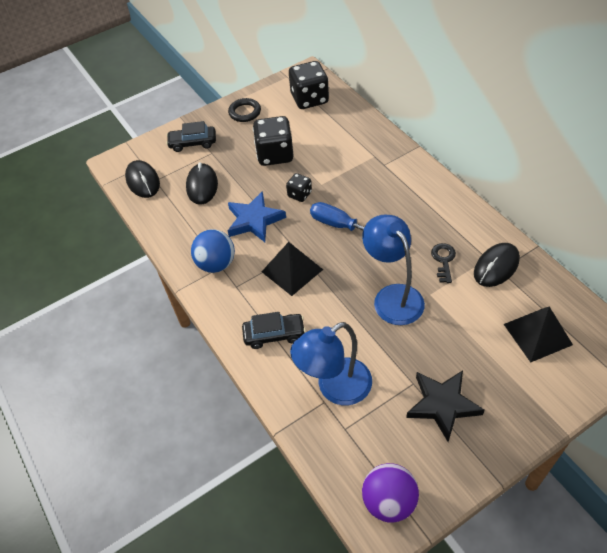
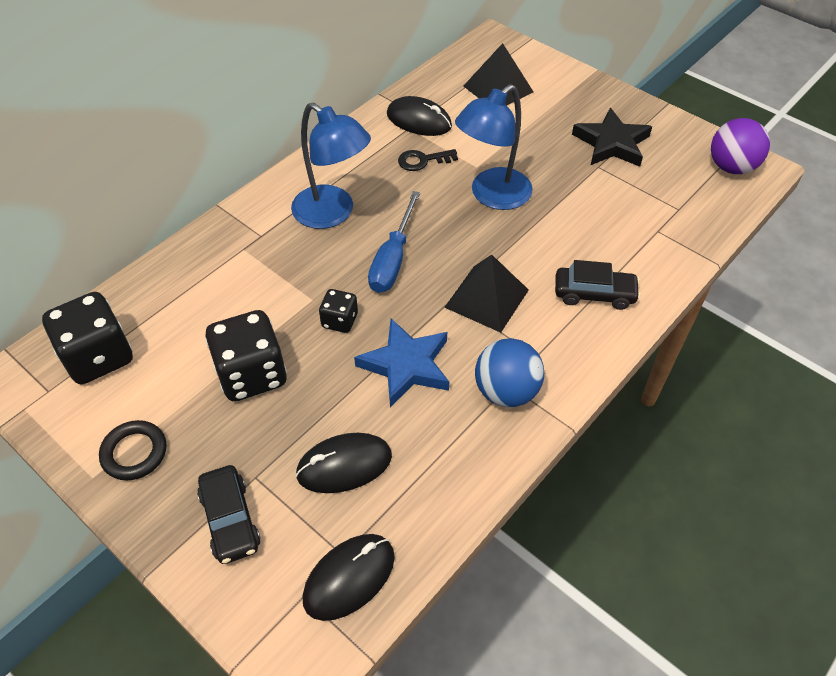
camera: 110 degrees left, 0 degrees up
(274, 334) = (594, 294): black car -> black car turned 120 degrees clockwise
(335, 388) = (636, 224): blue lamp -> blue lamp (332, 214)

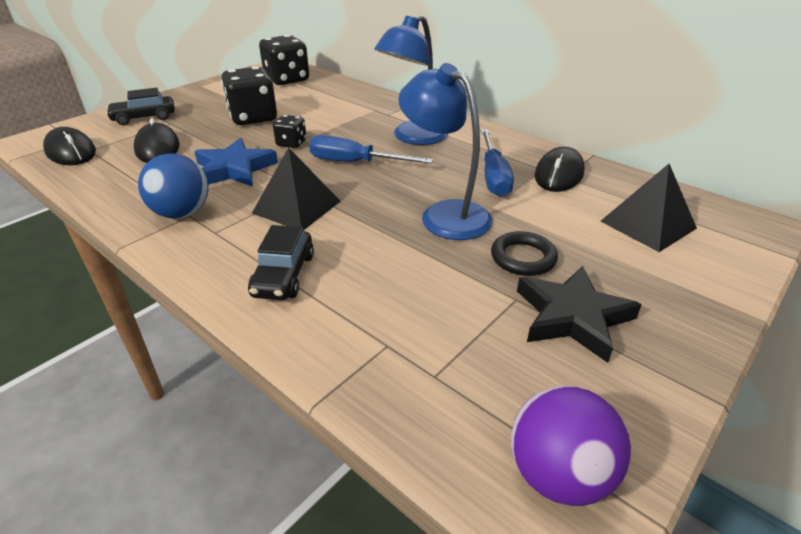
camera: 90 degrees right, 15 degrees down
(134, 453) = (210, 93): black ring -> black ring (523, 258)
(423, 161) = (493, 176): black key -> blue screwdriver

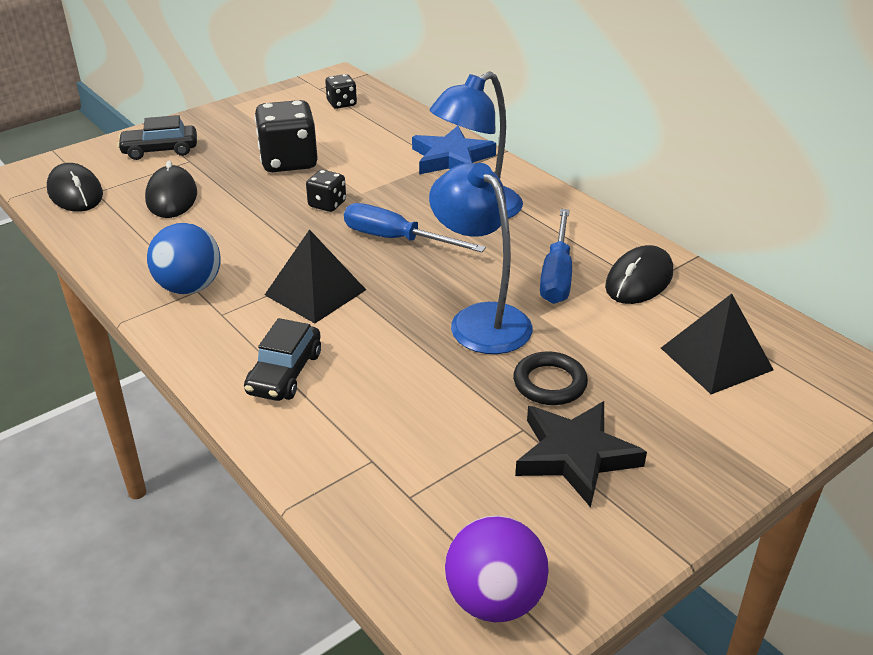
camera: 10 degrees right, 0 degrees up
(234, 169) = (255, 234): blue star -> blue star (451, 158)
(287, 80) = (341, 103): black dice -> black dice, size x0.53

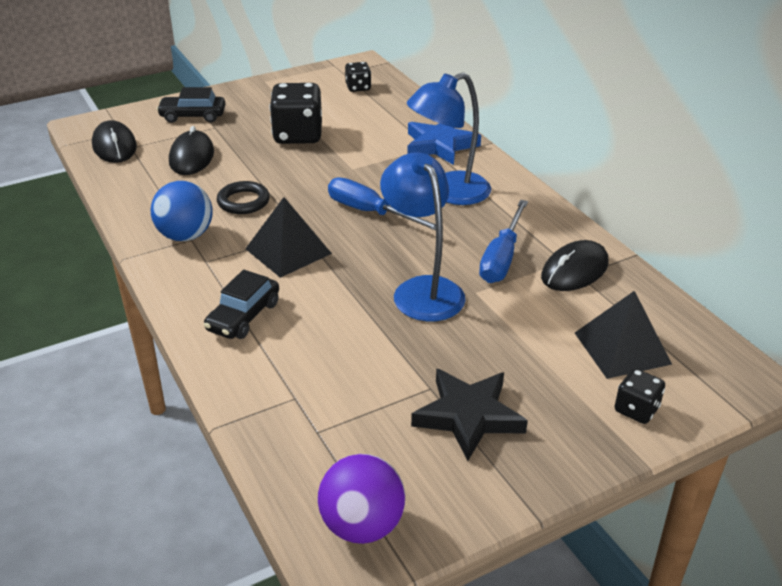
camera: 10 degrees right, 0 degrees up
(327, 204) = (320, 176): black dice -> black dice (636, 409)
(549, 383) = (465, 352): black ring -> black ring (243, 201)

